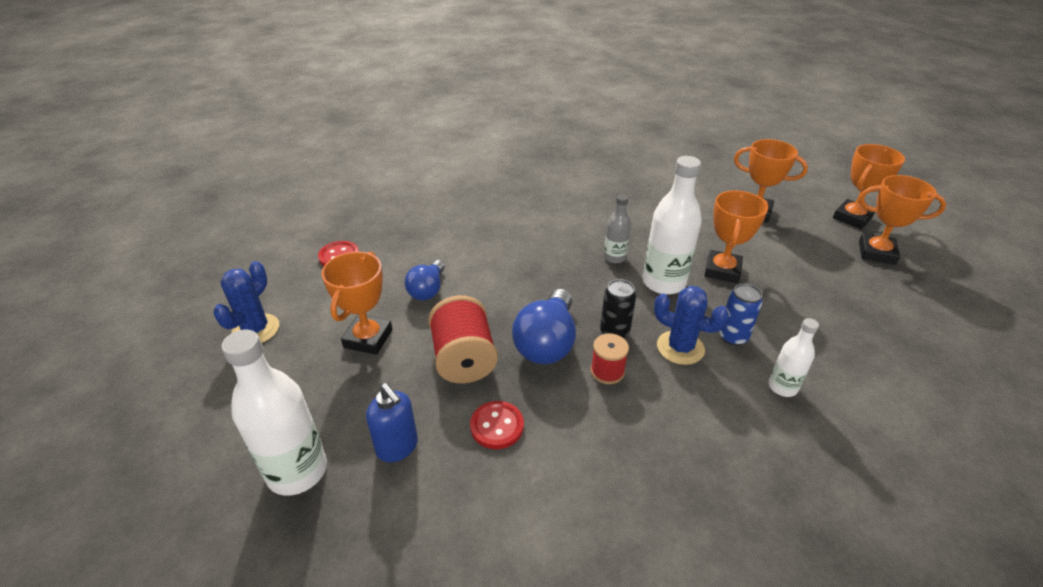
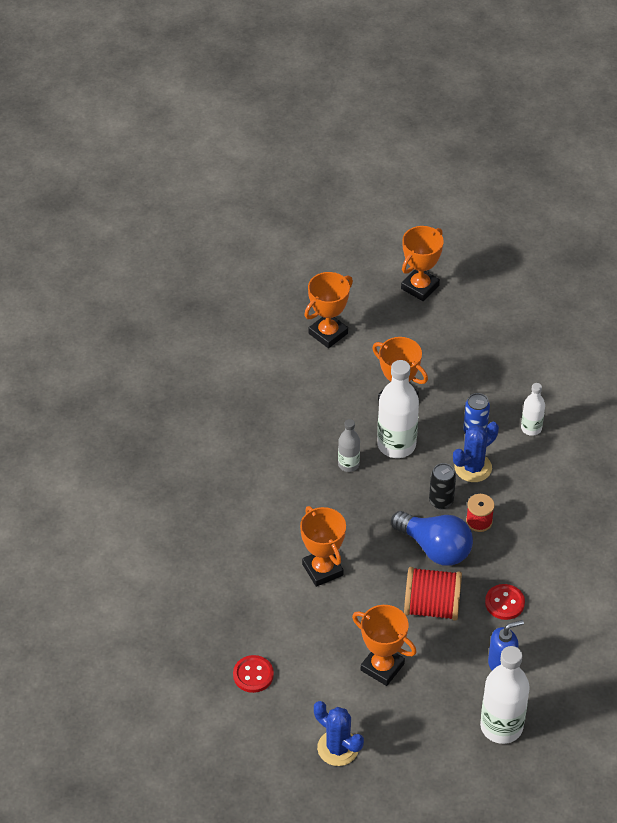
camera: 70 degrees left, 10 degrees up
(427, 290) = (335, 613): blue light bulb -> none
(852, 218) = (367, 272): orange trophy -> orange trophy (322, 570)

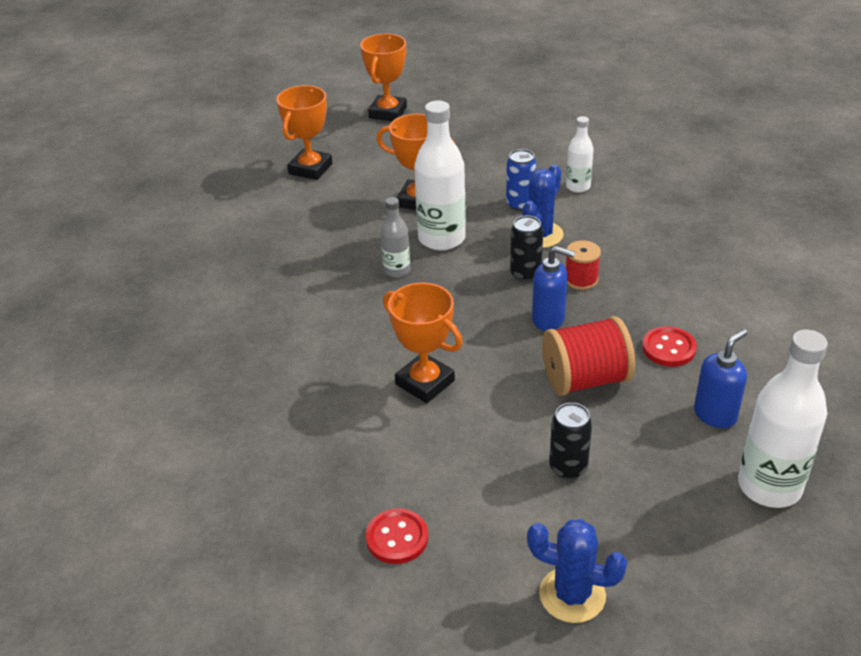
camera: 20 degrees left, 10 degrees down
(382, 667) = (568, 467): orange trophy -> black can
(435, 548) = (548, 319): blue light bulb -> blue soap dispenser

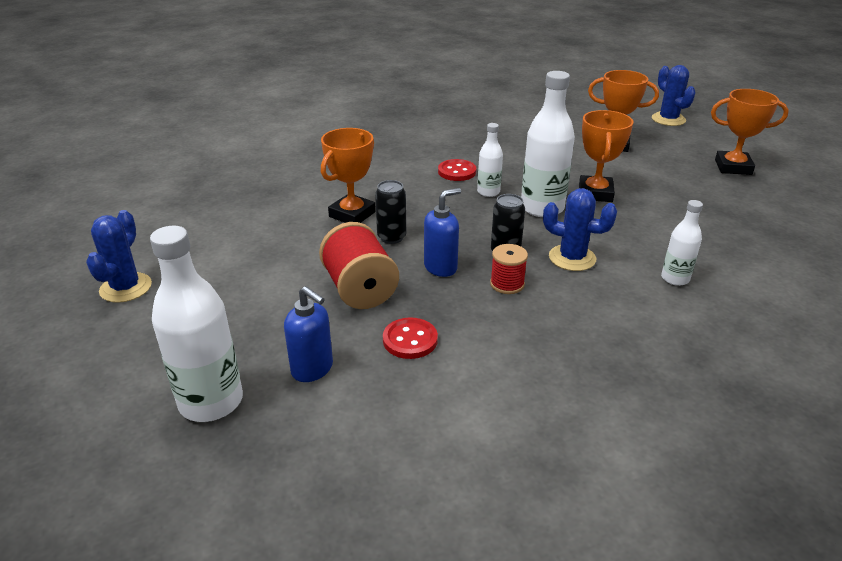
camera: 80 degrees right, 5 degrees down
(262, 123) = (668, 119): none -> blue cactus
(397, 270) = (488, 192): grey bottle -> white bottle
(397, 538) = (199, 216): red button -> red button (457, 172)
(520, 204) = (619, 245): blue can -> none
(548, 319) = (441, 267): blue soap dispenser -> blue soap dispenser turned 135 degrees counterclockwise
(568, 467) = (253, 283): black can -> black can (391, 237)

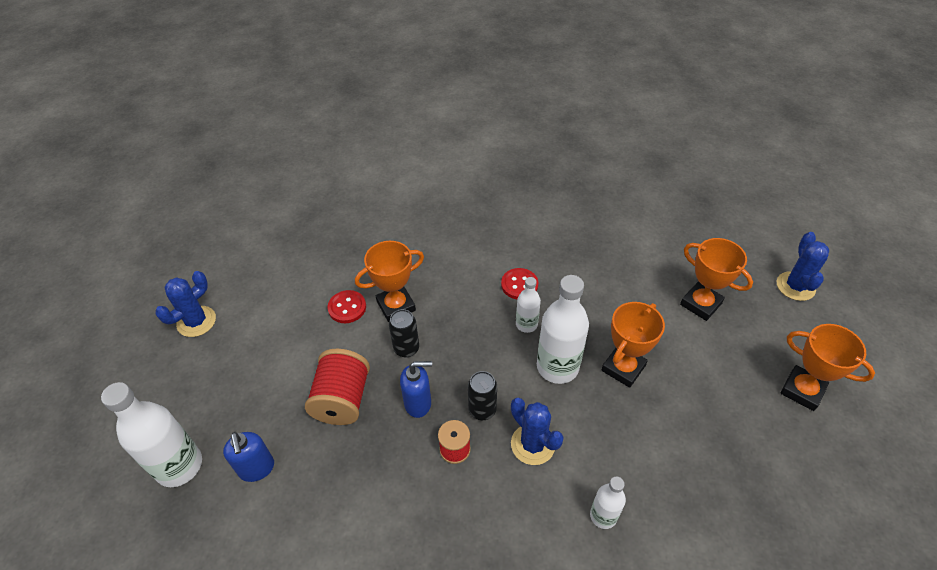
camera: 30 degrees right, 15 degrees up
(410, 340) = (339, 474): red button -> red button (347, 308)

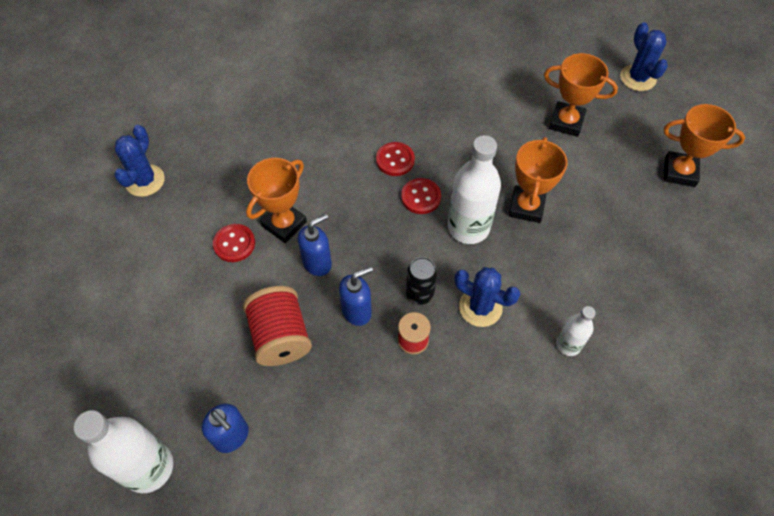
camera: 25 degrees left, 10 degrees up
(196, 321) = (76, 317): blue cactus -> blue cactus (145, 181)
(406, 348) = (317, 263): black can -> blue soap dispenser
(526, 324) = (421, 197): white bottle -> red button

